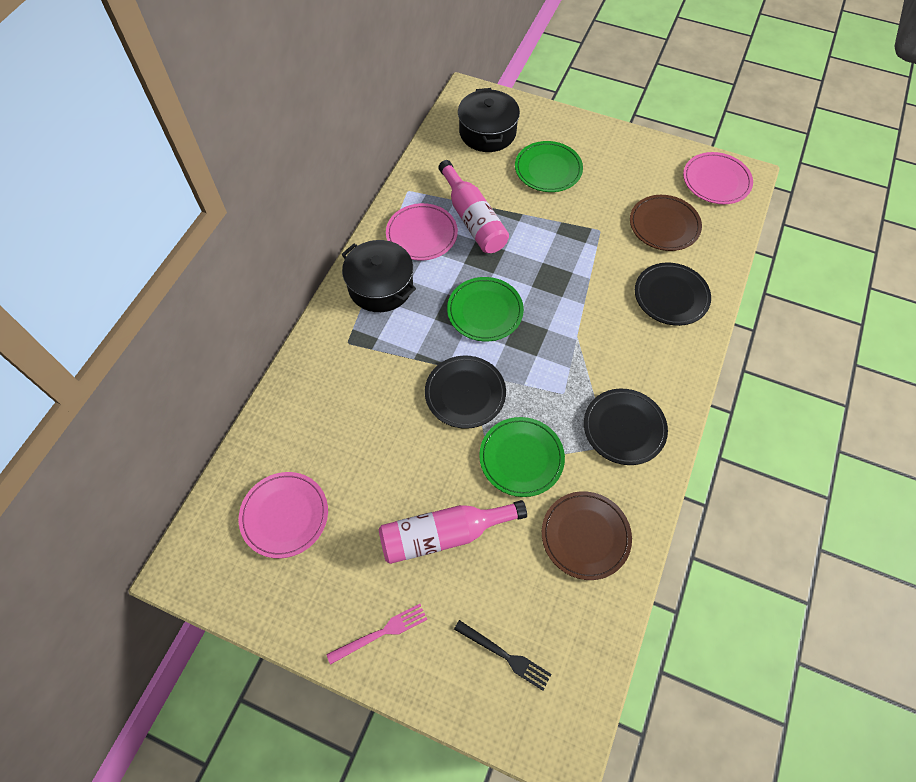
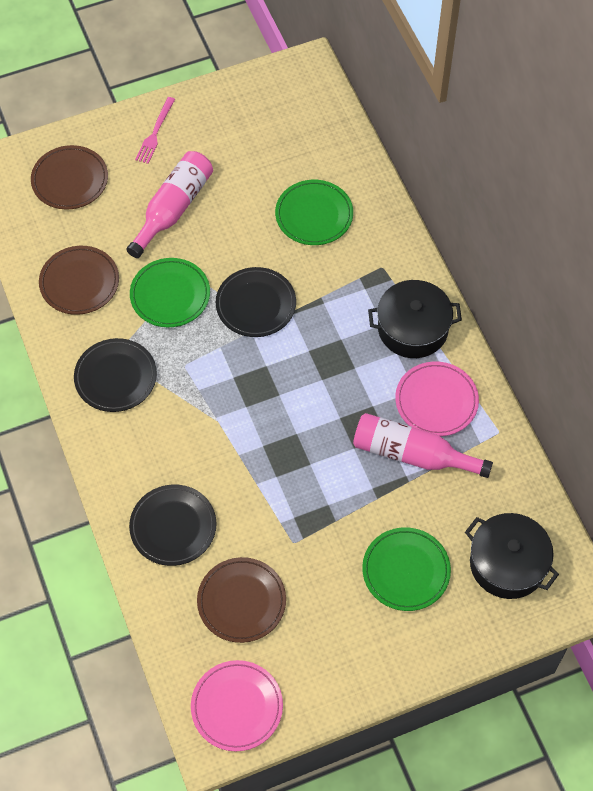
camera: 135 degrees right, 0 degrees up
(284, 515) = (285, 138): pink plate -> none
(485, 311) = (310, 379): green plate -> green plate (314, 215)
(505, 655) = (70, 180): black fork -> brown plate

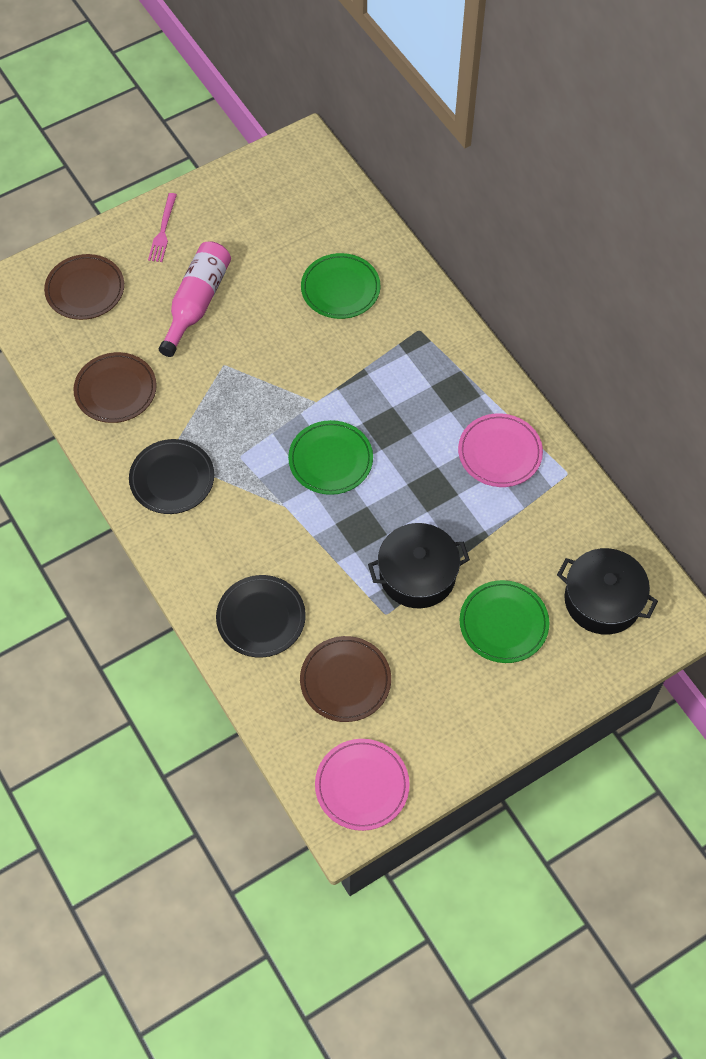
camera: 10 degrees left, 0 degrees up
(170, 295) = (211, 389): green plate -> green plate (330, 460)
(256, 304) = (300, 385): black plate -> none
(412, 454) = (486, 508): pink bottle -> none
(413, 328) = (462, 385): black pot -> black pot (417, 575)

